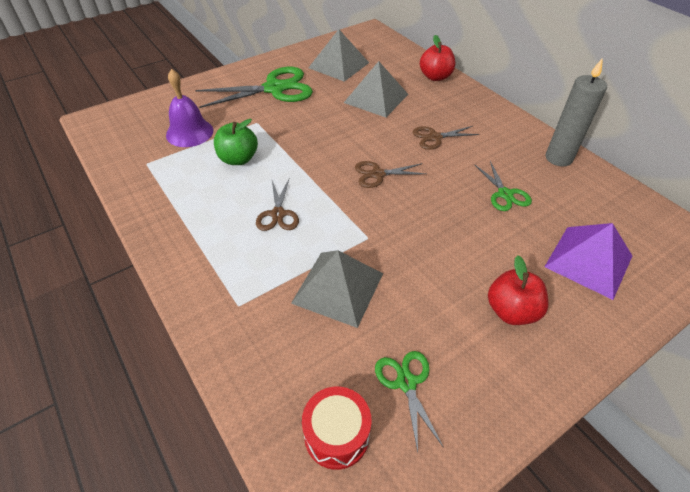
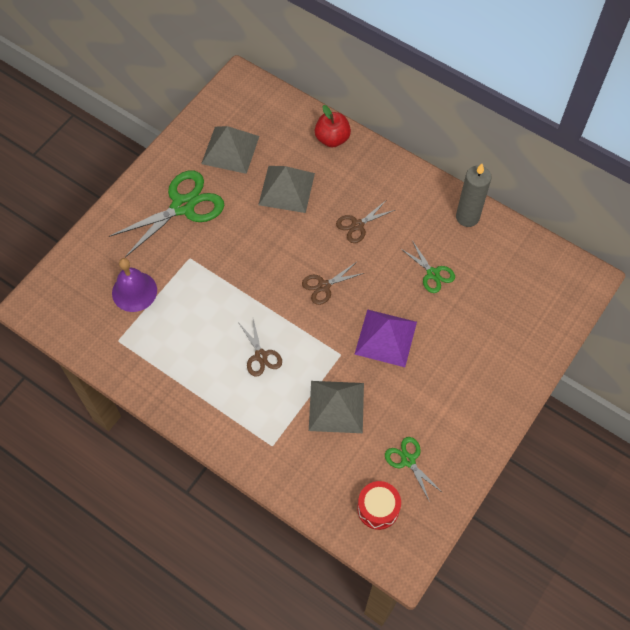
camera: 20 degrees left, 15 degrees up
(238, 159) = (197, 308): green apple -> none
(511, 311) = (461, 383): red apple -> none
(588, 261) = (506, 320): purple pyramid -> purple pyramid (385, 337)

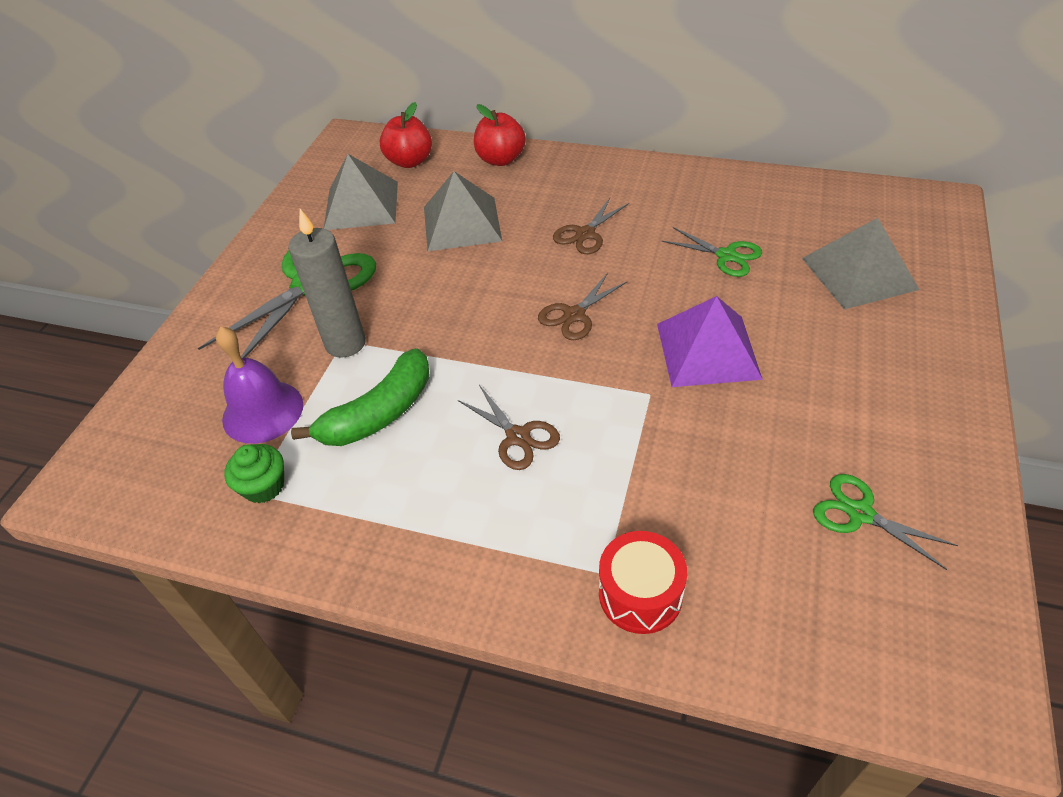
camera: 15 degrees left, 15 degrees down
(125, 339) = (264, 486): none -> green cupcake
(194, 315) = (379, 413): none -> green banana
(273, 119) = (410, 161): none -> red apple
(336, 406) = (686, 470): grey pyramid -> grey pyramid (859, 273)
(378, 508) = (862, 616): red drum -> red drum (640, 594)
(467, 217) = (731, 186): grey candle -> grey candle (345, 343)

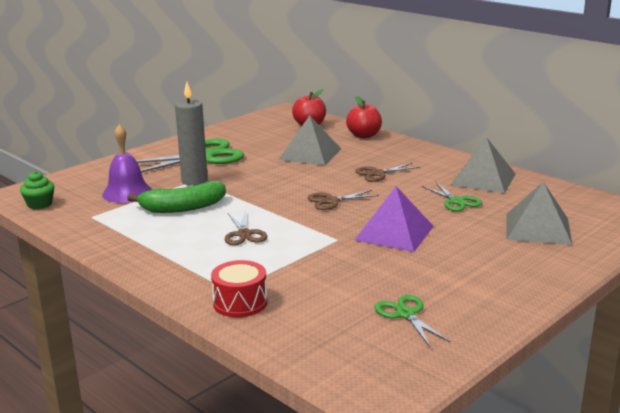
camera: 25 degrees right, 25 degrees down
(264, 486) = (99, 216): green cupcake -> green cupcake (39, 204)
(361, 205) = (262, 135): grey pyramid -> grey pyramid (483, 179)

